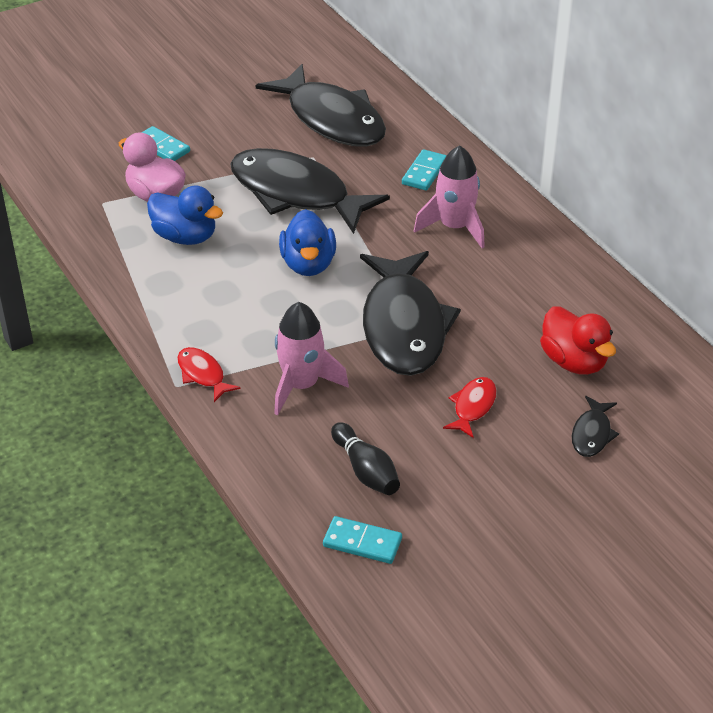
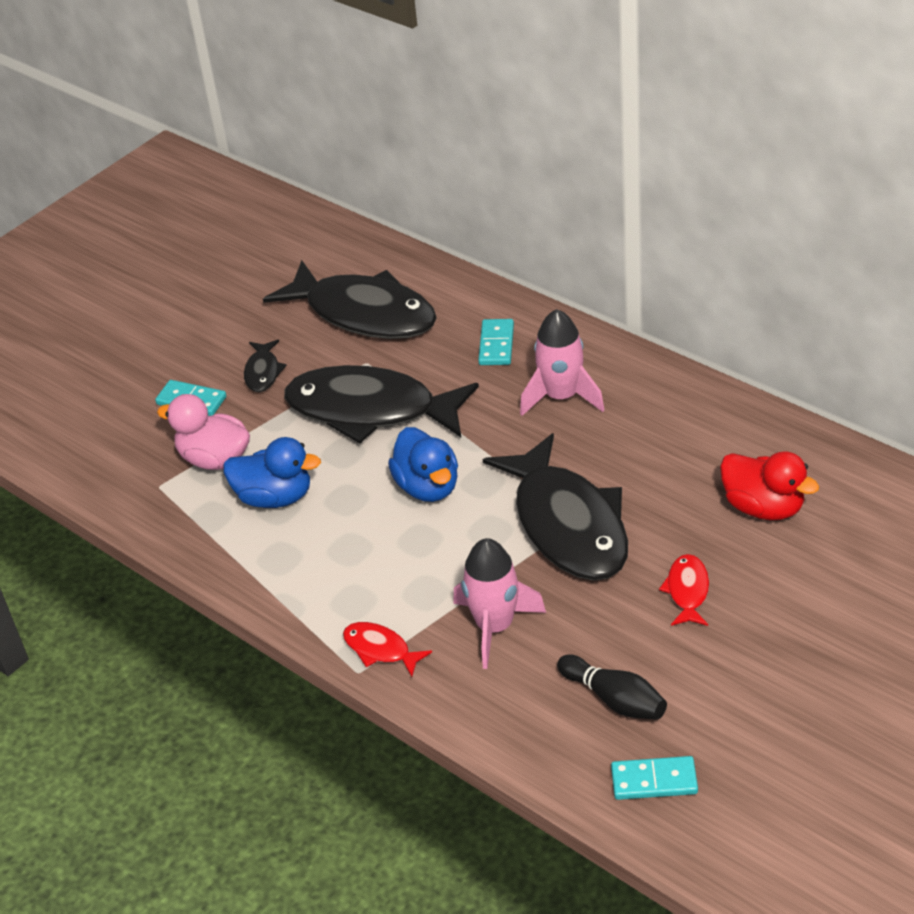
camera: 15 degrees left, 0 degrees up
(592, 434) = (823, 580): black fish -> black fish (263, 372)

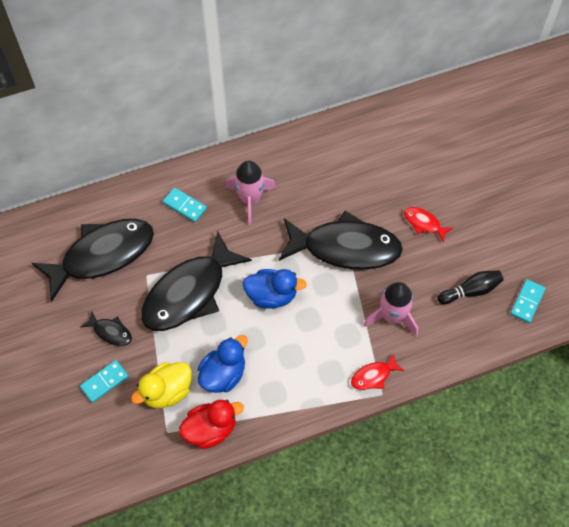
camera: 65 degrees left, 20 degrees up
(214, 459) = (167, 391): pink duck -> yellow duck
(763, 507) = (392, 162): red duck -> red duck (210, 429)

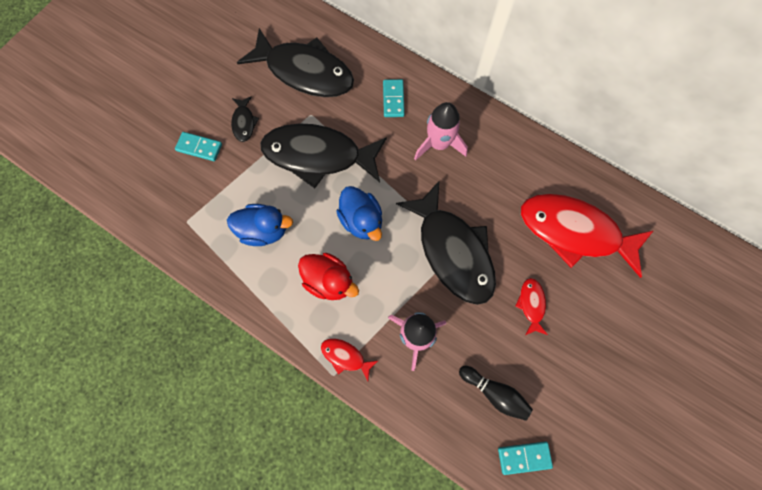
camera: 55 degrees right, 10 degrees up
(167, 391) = (220, 198): yellow duck -> none
(210, 429) = (209, 253): red duck -> red duck (329, 281)
(391, 158) = (575, 232): none -> red fish

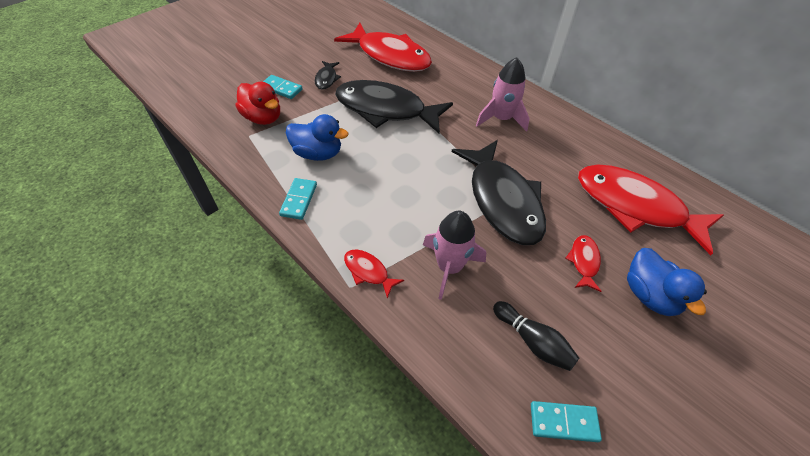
camera: 10 degrees right, 20 degrees down
(304, 72) = (390, 56): black fish -> red fish
(329, 281) = (369, 203): red duck -> red duck (263, 118)
(361, 220) = (414, 162): blue duck -> blue duck (649, 295)
(393, 99) = (464, 83): turquoise domino -> turquoise domino (299, 200)

